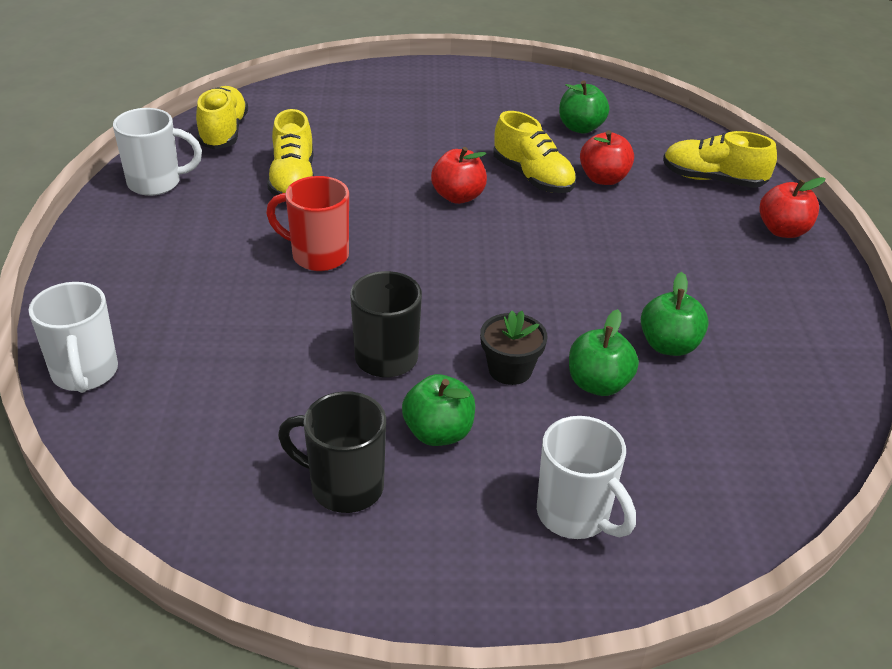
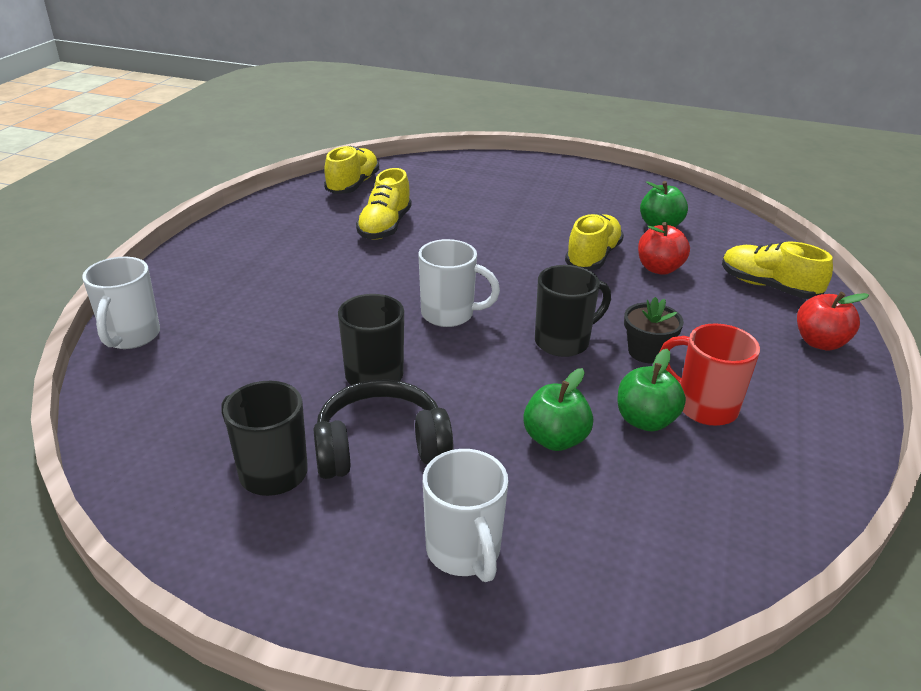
camera: 20 degrees right, 5 degrees down
(156, 183) = (278, 212): white mug -> white mug (449, 314)
(318, 255) = (368, 285): red mug -> red mug (704, 407)
(438, 433) = (381, 447): green apple -> black headphones
(458, 196) = (516, 261): red apple -> none
(510, 370) = (478, 408): black flower pot -> black flower pot (647, 352)
(533, 177) = (593, 257): yellow shoe -> yellow shoe turned 135 degrees counterclockwise
(553, 279) = (564, 342): none -> black mug

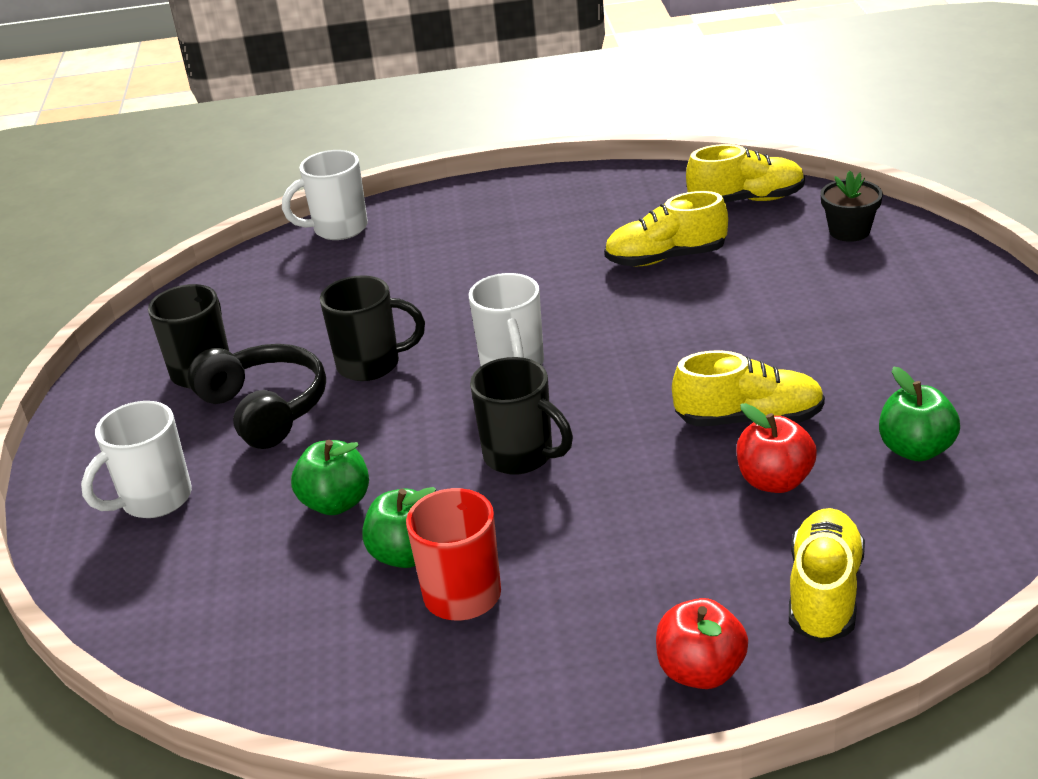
camera: 70 degrees right, 0 degrees up
(647, 352) = (548, 522): black flower pot -> black flower pot (849, 231)

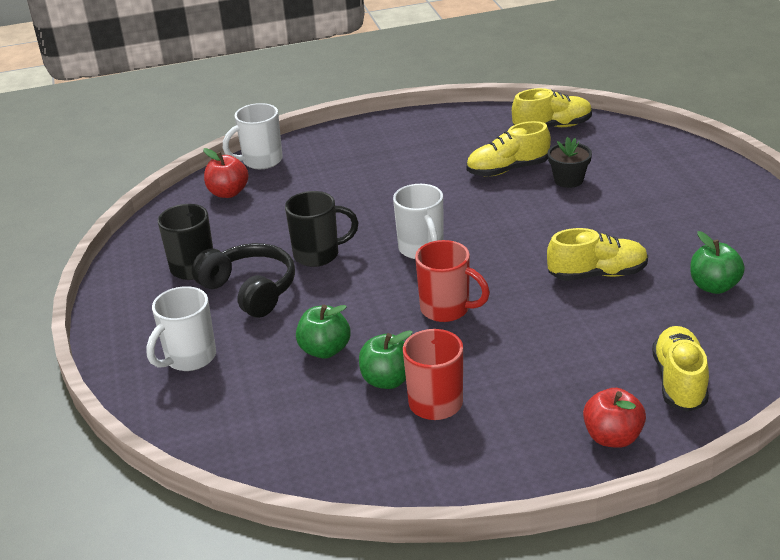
camera: 10 degrees left, 0 degrees up
(521, 456) = (447, 309): black mug -> red mug
(775, 481) = (626, 313): red apple -> red apple (228, 193)
(849, 231) = (629, 145): black flower pot -> black flower pot (568, 180)

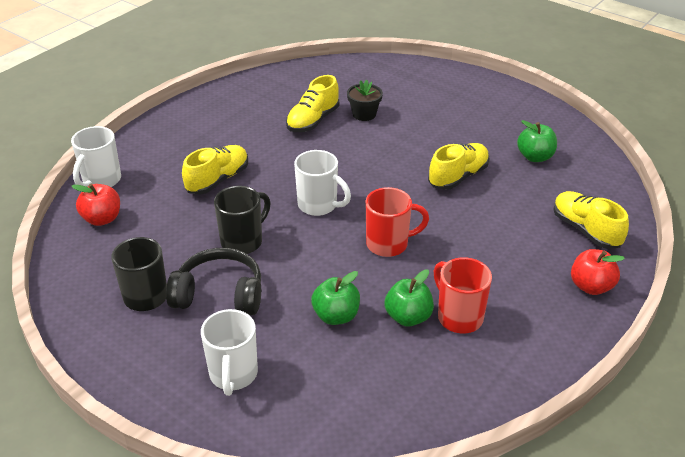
camera: 40 degrees left, 5 degrees up
(552, 127) = (309, 78): yellow shoe -> yellow shoe (218, 180)

